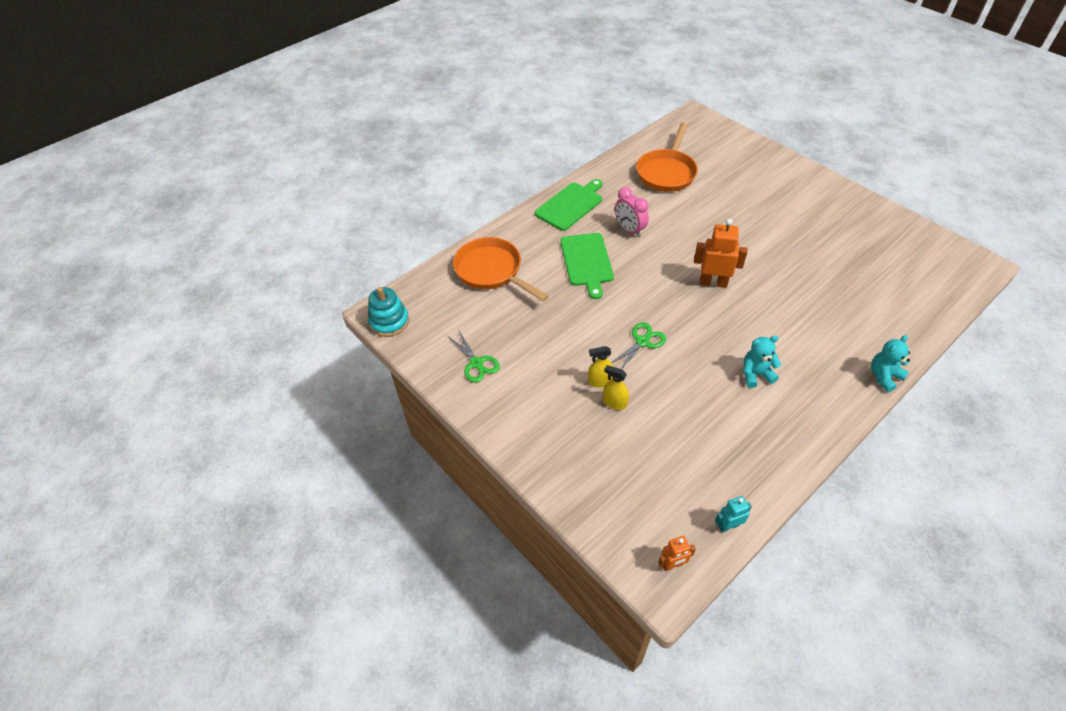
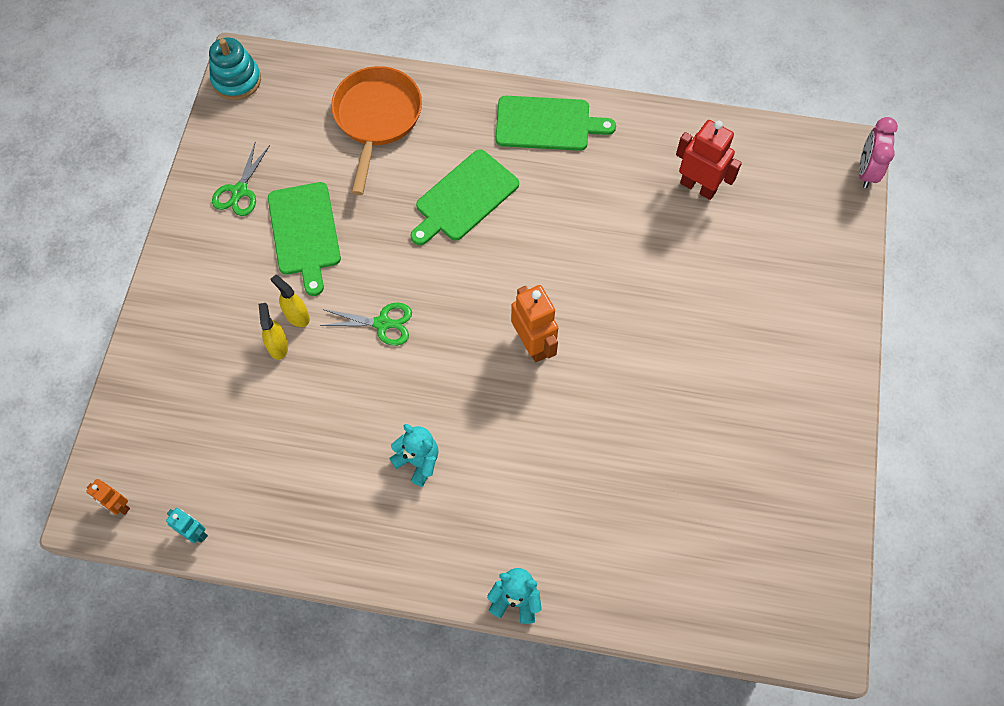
camera: 50 degrees right, 15 degrees up
(541, 346) = (305, 232): none -> green cutting board
(629, 230) = (554, 208): pink clock -> pink clock (866, 171)
(667, 172) = (698, 187): orange pan -> red robot

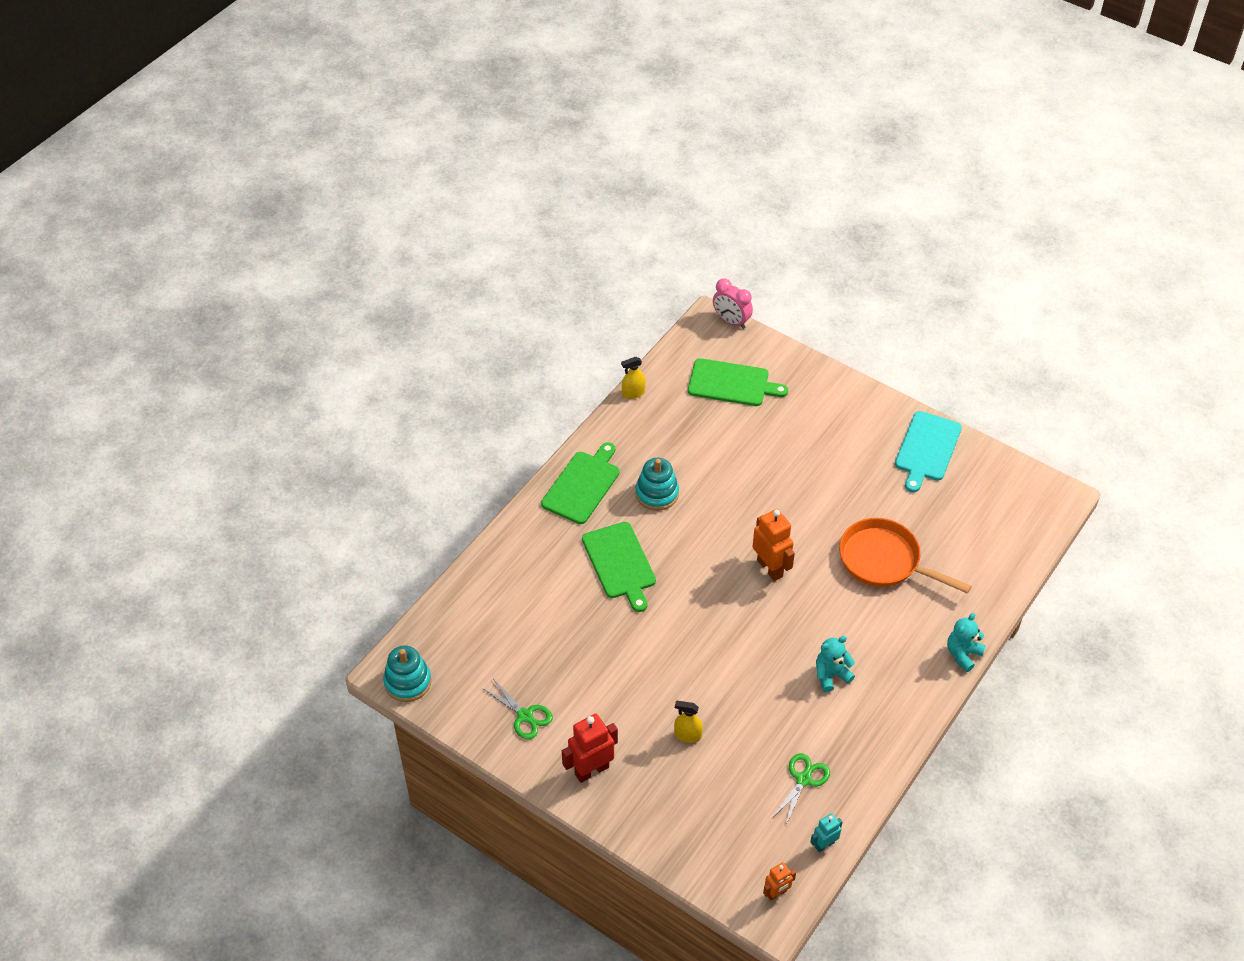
camera: 65 degrees left, 15 degrees down
(297, 316) = (667, 713): yellow spray bottle -> yellow spray bottle (633, 393)
(305, 232) = (592, 682): green cutting board -> green cutting board (732, 383)
(377, 119) = (510, 594): orange pan -> orange pan (885, 561)
(382, 323) = (704, 657): green scissors -> green scissors (803, 779)
(533, 344) = (770, 568): orange robot -> orange robot turned 60 degrees clockwise
(574, 195) = (657, 493): none -> turquoise stacking toy
(698, 187) = (691, 418): red robot -> red robot (591, 770)
(805, 453) = (927, 449): none -> turquoise cutting board

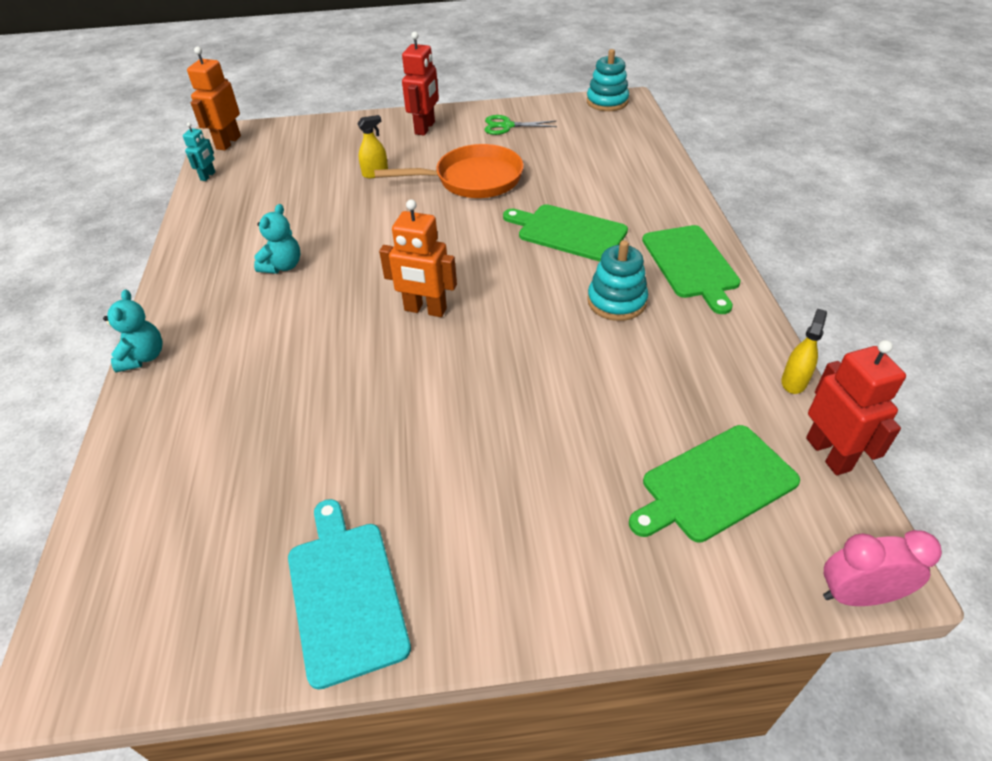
camera: 140 degrees right, 5 degrees down
(667, 360) = (828, 454): none -> red robot
(777, 893) = (228, 142): orange robot -> orange robot, size x1.76
(803, 779) = (254, 197): green scissors -> none
(885, 561) = (299, 393): orange pan -> orange pan (472, 180)

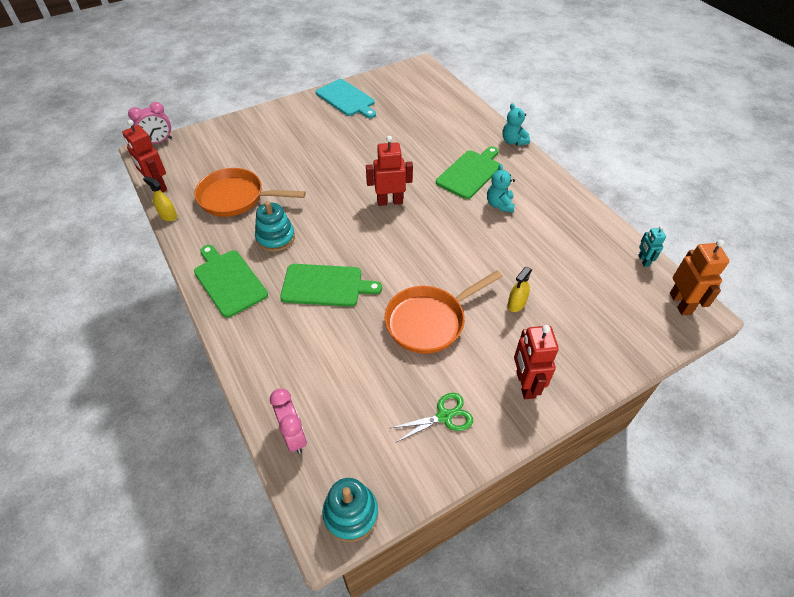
camera: 155 degrees right, 5 degrees up
(425, 310) = (389, 201): orange robot -> red robot
(639, 140) = (293, 436): none -> pink clock
(670, 383) = (236, 198): none -> orange pan
(715, 485) = (212, 161): green cutting board -> green cutting board (470, 173)
(794, 381) = (168, 216): yellow spray bottle -> yellow spray bottle turned 120 degrees clockwise

